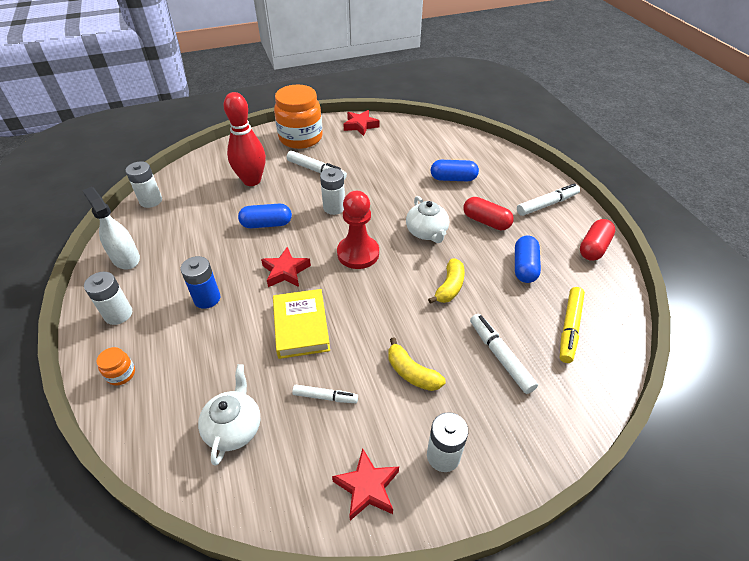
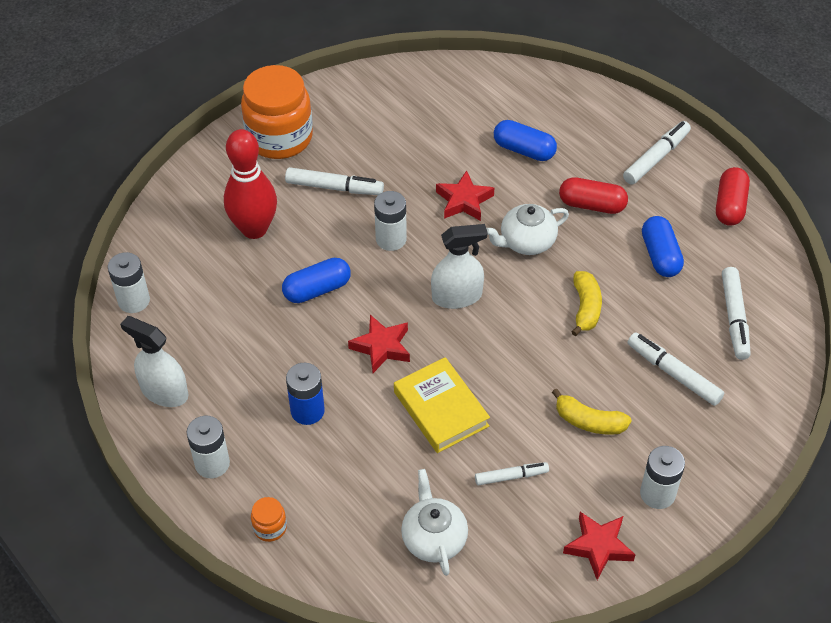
camera: 20 degrees left, 5 degrees up
(358, 253) = (457, 296): red pawn -> white spray bottle
(360, 125) = (354, 92): red star -> red star (464, 201)
(427, 232) = (526, 242): white teapot -> white teapot turned 105 degrees clockwise
(453, 179) = (524, 150): blue capsule -> blue capsule turned 45 degrees clockwise
(569, 328) = (734, 318): yellow marker -> white marker

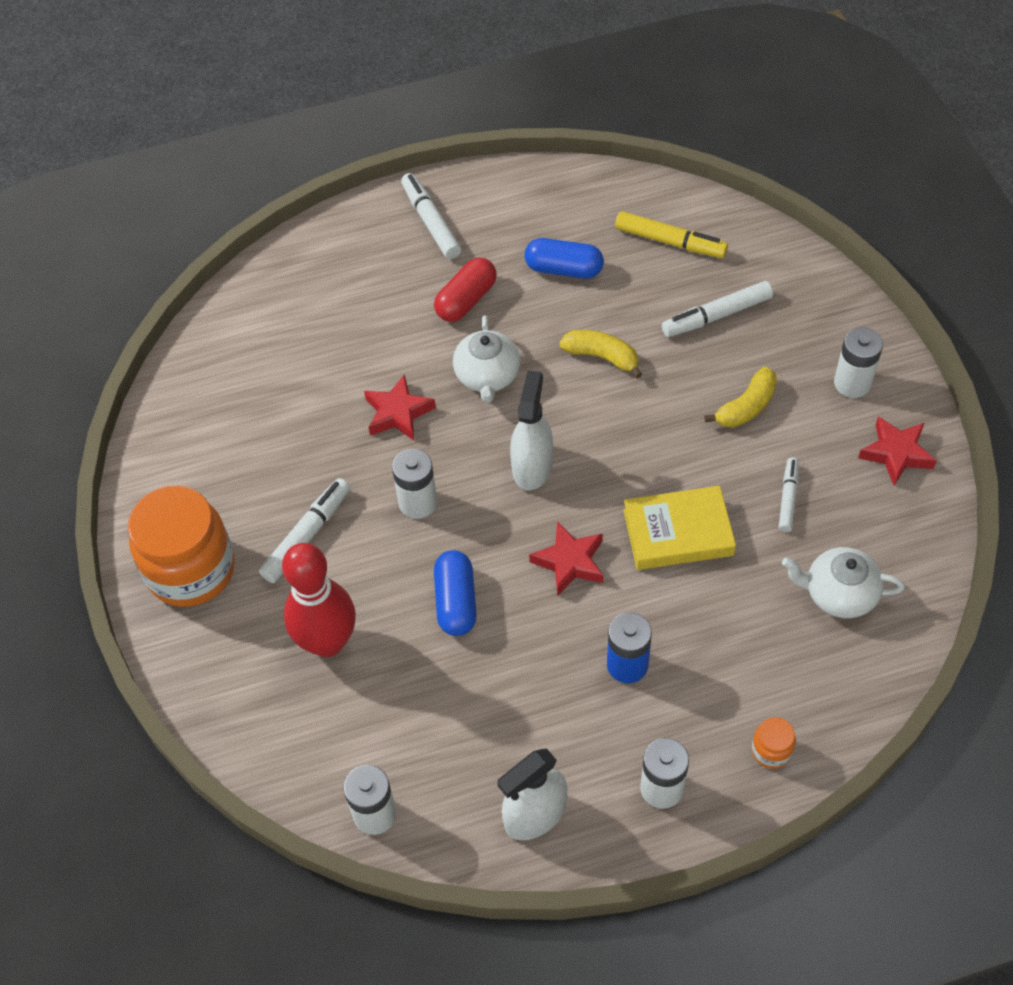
camera: 65 degrees left, 5 degrees up
(524, 150) = (354, 331): blue capsule -> none
(730, 206) = (527, 188): red capsule -> none
(734, 318) = (670, 242): white marker -> yellow marker

